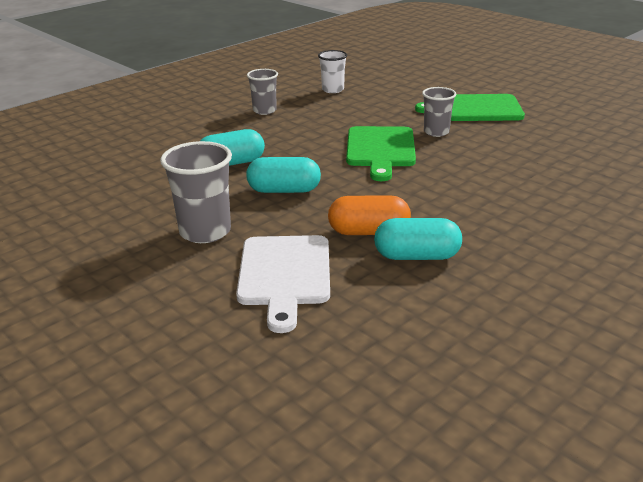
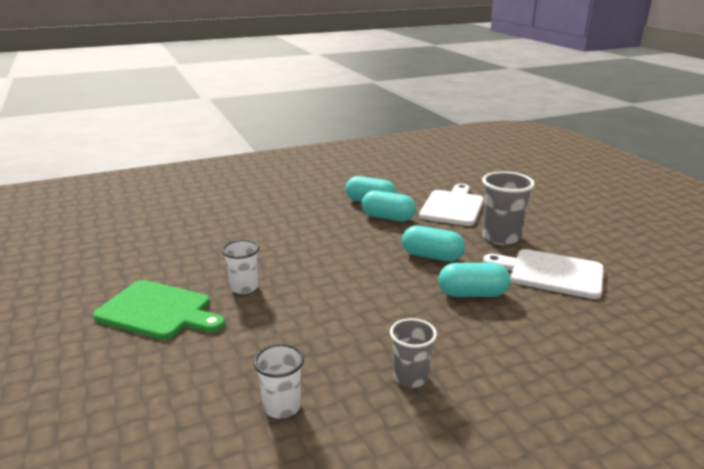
camera: 160 degrees left, 5 degrees down
(150, 197) = (551, 273): none -> white cutting board
(369, 232) = (388, 218): orange capsule -> turquoise capsule
(380, 150) = (319, 278): green cutting board -> none
(436, 132) = (244, 287): grey cup -> white cup

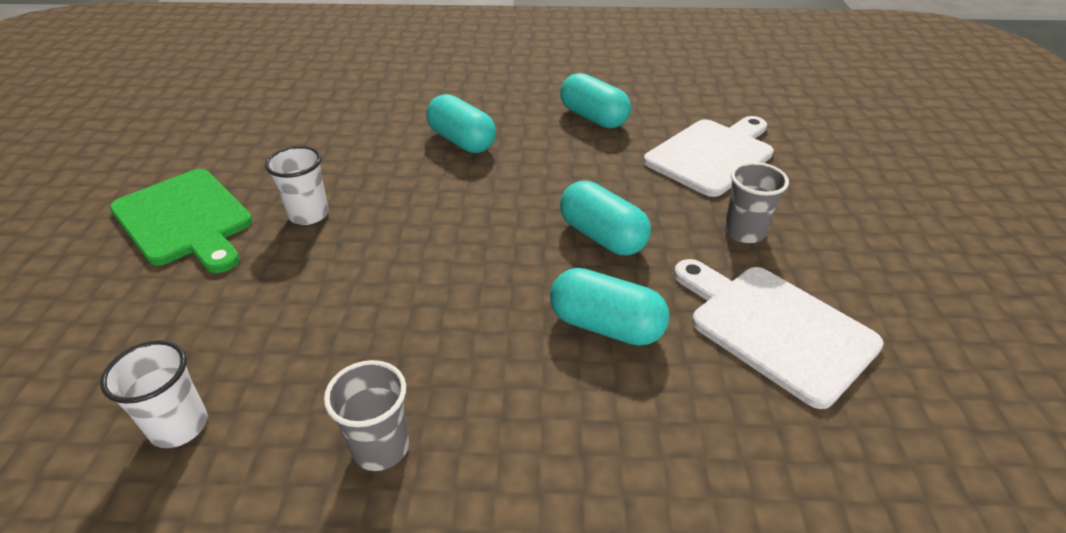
camera: 25 degrees right, 15 degrees up
(388, 218) = (595, 151): turquoise capsule -> turquoise capsule (462, 141)
(500, 237) = (744, 232): grey cup -> grey cup, size x0.63

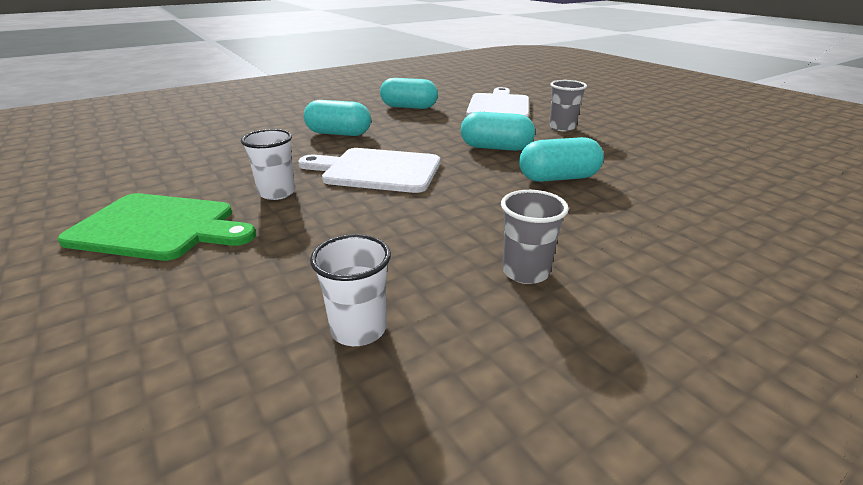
camera: 35 degrees left, 10 degrees down
(774, 328) = (632, 153): white cutting board -> white cutting board (376, 170)

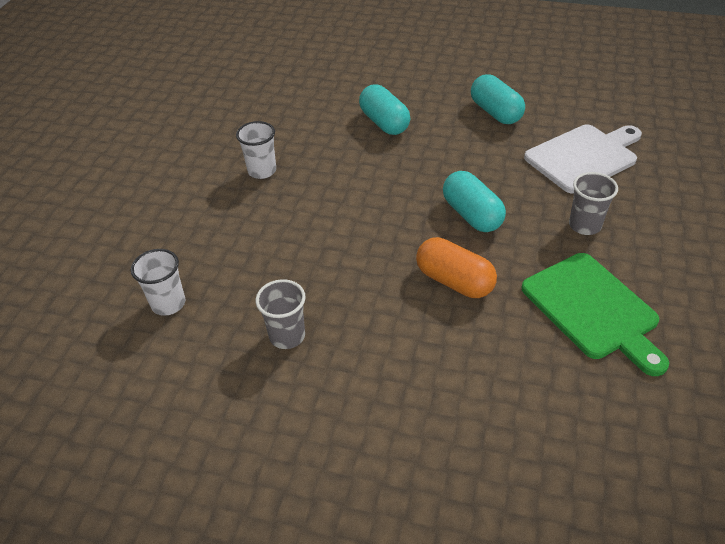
camera: 50 degrees right, 15 degrees up
(159, 227) = (178, 164): green cutting board -> green cutting board (593, 309)
(376, 170) = (346, 186): white cutting board -> none
(558, 178) = (454, 281): turquoise capsule -> orange capsule

